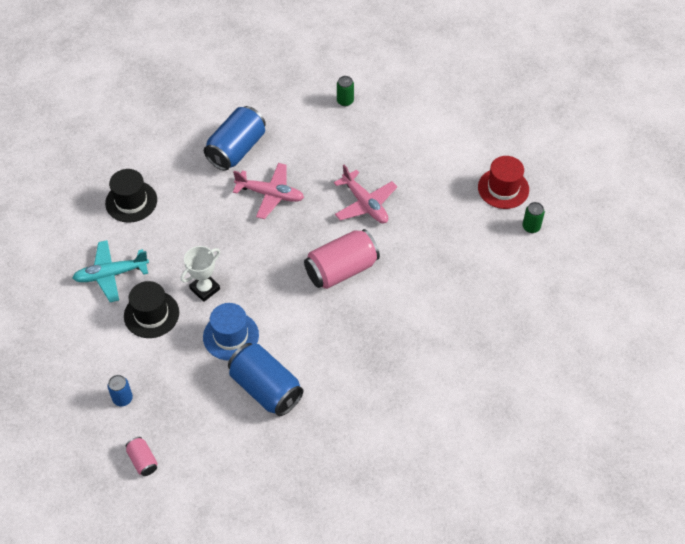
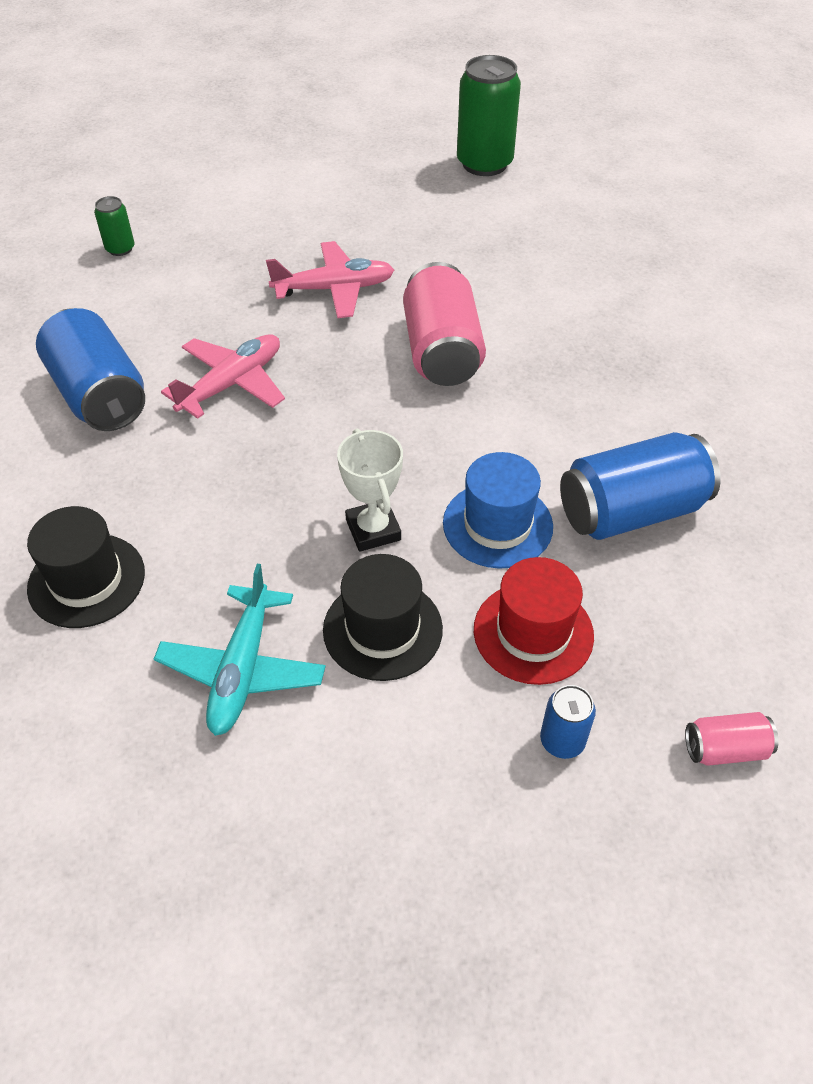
camera: 65 degrees left, 5 degrees down
(503, 188) = (405, 165): red hat -> red hat (533, 632)
(531, 227) = (484, 164): green can -> green can, size x2.09

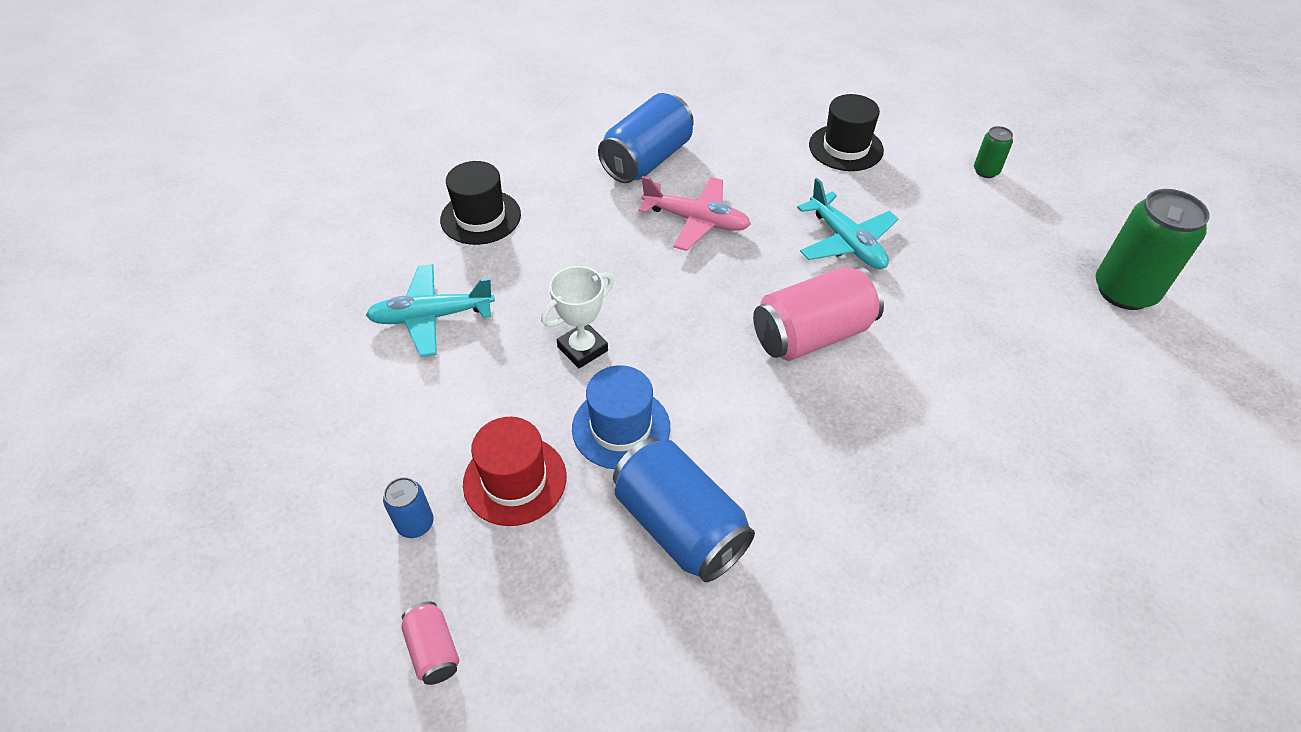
camera: 70 degrees right, 0 degrees up
(120, 249) = (808, 111): green can -> green can (986, 171)
(334, 289) = (846, 242): pink plane -> turquoise plane
(382, 629) = (488, 382): black hat -> black hat (845, 148)

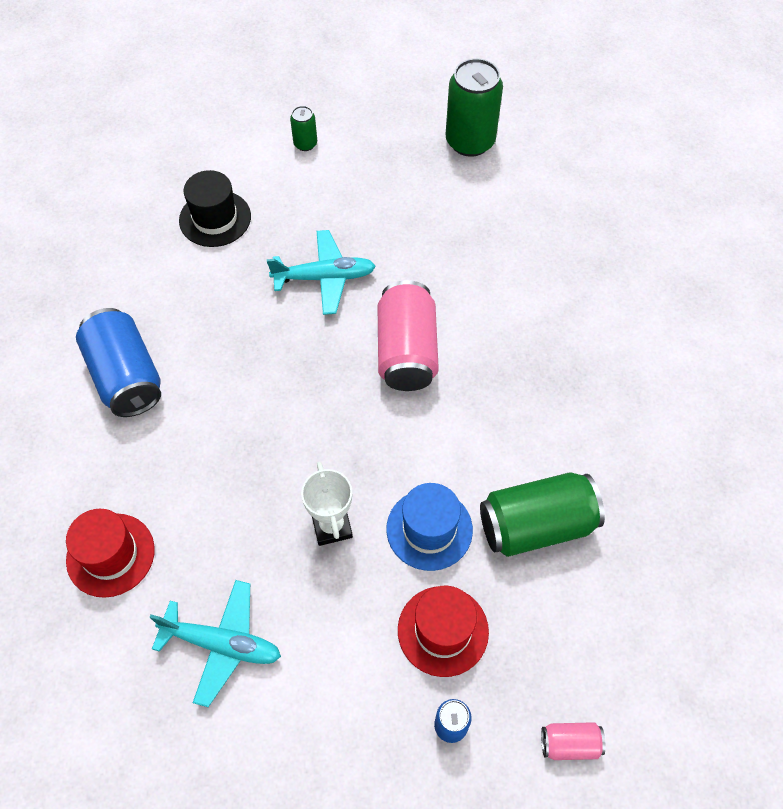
camera: 65 degrees left, 10 degrees up
(431, 317) = (222, 644): turquoise plane -> turquoise plane turned 90 degrees counterclockwise
(480, 217) = (110, 555): black hat -> red hat
(680, 526) = (536, 525): blue can -> green can
(696, 221) = (232, 372): pink plane -> none

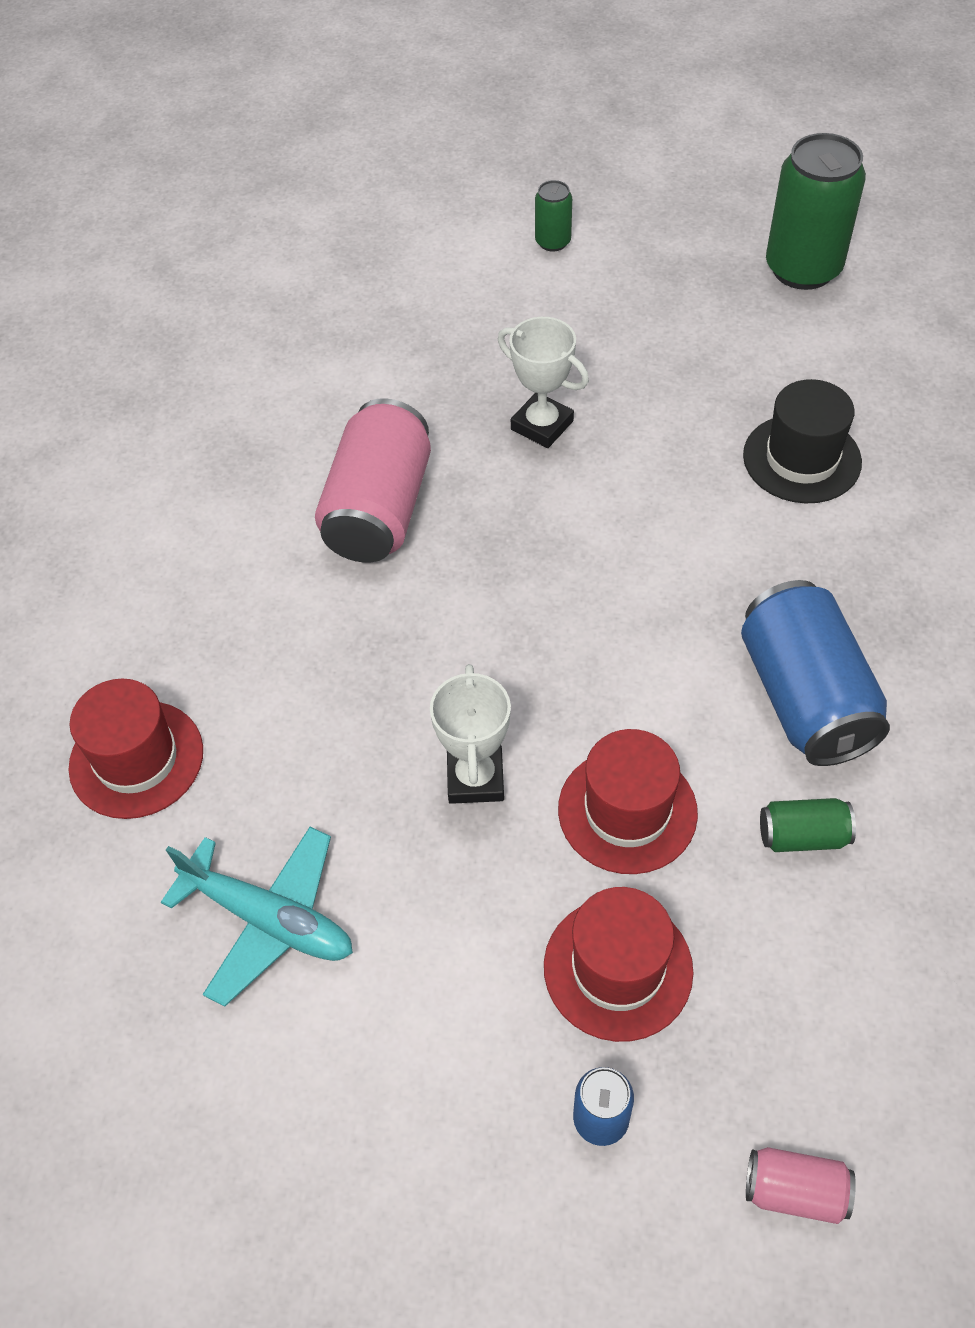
camera: 15 degrees right, 5 degrees down
(126, 376) = (220, 516): blue can -> blue can (805, 697)
(215, 218) = (398, 324): black hat -> black hat (801, 459)
(325, 277) = (542, 425): turquoise plane -> white trophy
(406, 351) = (645, 546): pink can -> pink can (379, 509)
(429, 529) = (627, 811): blue hat -> red hat
(536, 525) = (802, 836): green can -> green can, size x0.48

